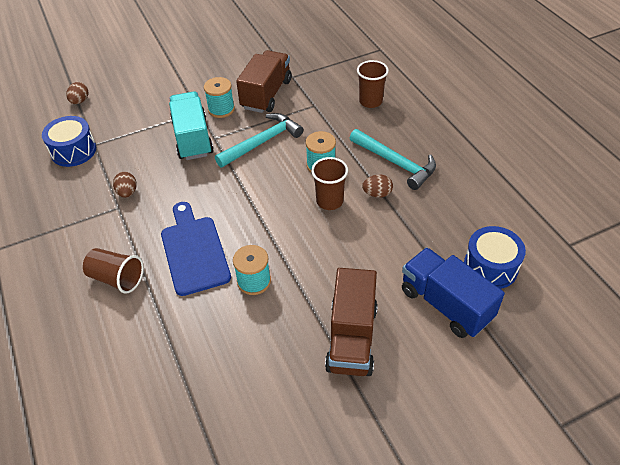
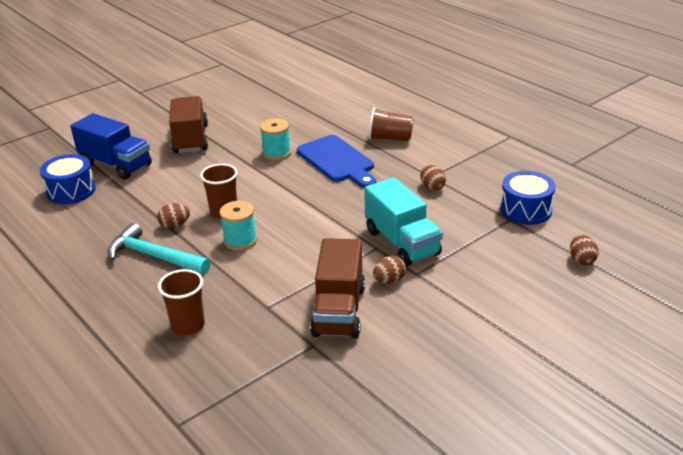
camera: 165 degrees right, 15 degrees down
(221, 109) = (389, 280): turquoise spool -> brown egg
(262, 142) = (316, 252): turquoise hammer -> none

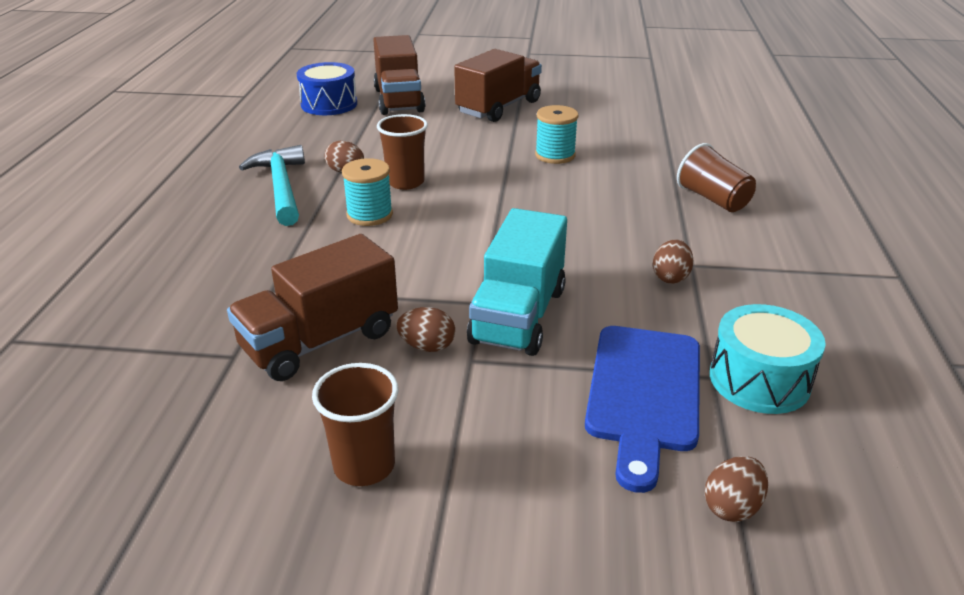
camera: 45 degrees right, 0 degrees up
(116, 165) = (399, 100): blue truck -> brown truck
(188, 325) = (187, 261): brown cup -> brown cup (364, 465)
(337, 161) = (605, 193): blue cutting board -> blue cutting board (643, 393)
(525, 210) = (759, 380): blue drum -> turquoise drum

